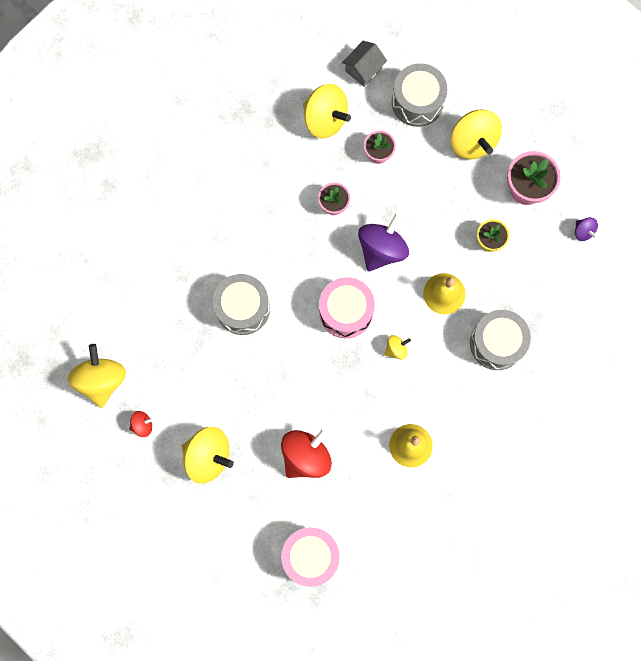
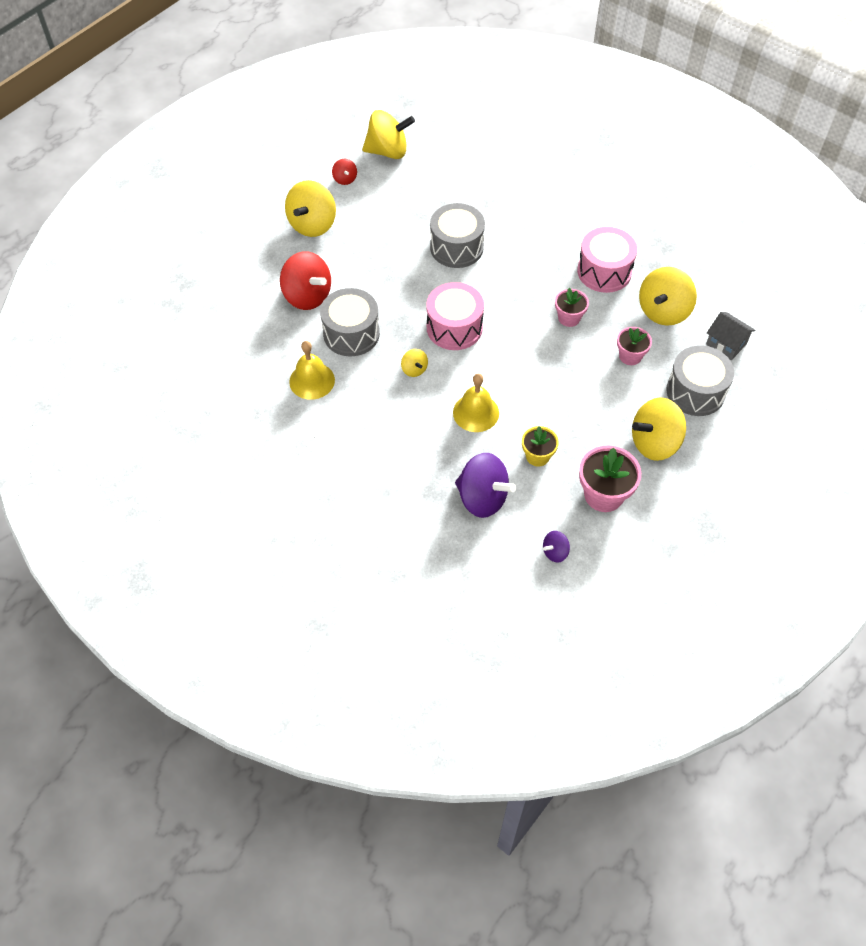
camera: 90 degrees right, 20 degrees down
(310, 556) = (209, 299): pink drum -> pink drum (604, 271)
(382, 249) = (523, 358): purple spinning top -> purple spinning top (482, 498)
(496, 343) = (420, 460): grey drum -> grey drum (351, 333)

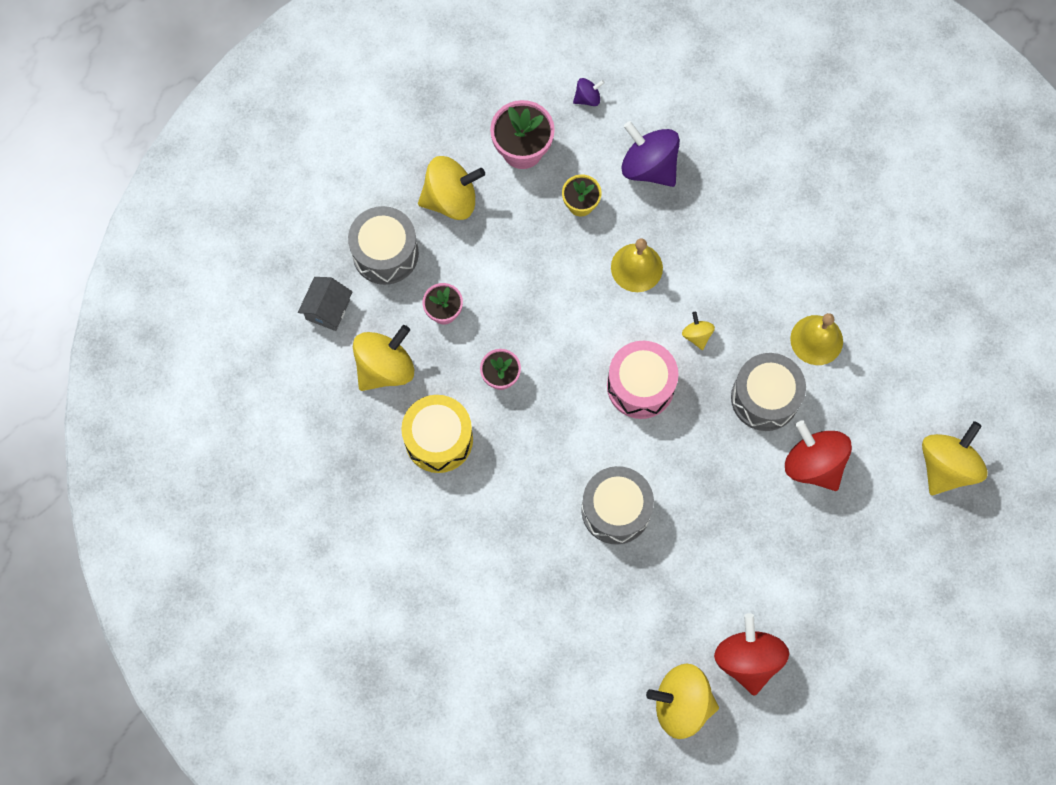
camera: 170 degrees left, 15 degrees up
(312, 224) = (798, 582): yellow spinning top -> yellow spinning top (946, 466)
(345, 179) = (747, 659): red spinning top -> red spinning top, size x2.08
(604, 271) = (439, 439): pink drum -> yellow drum
(726, 344) = (328, 309): grey house -> grey house turned 60 degrees clockwise

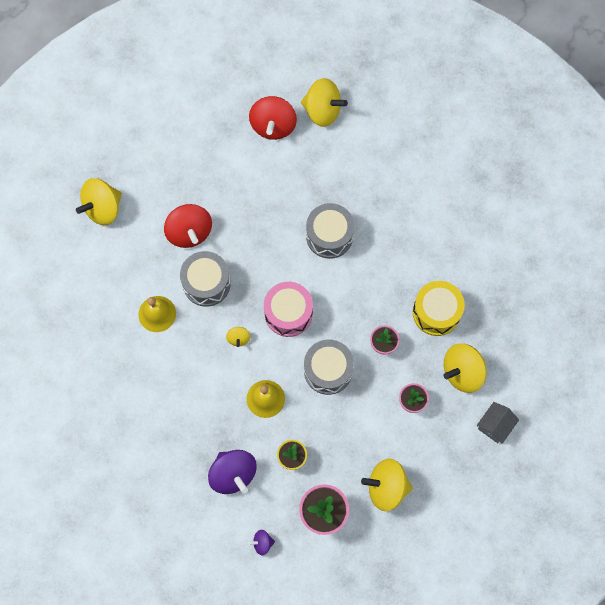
camera: 165 degrees left, 0 degrees up
(385, 253) = (444, 457): grey drum -> grey drum (328, 370)

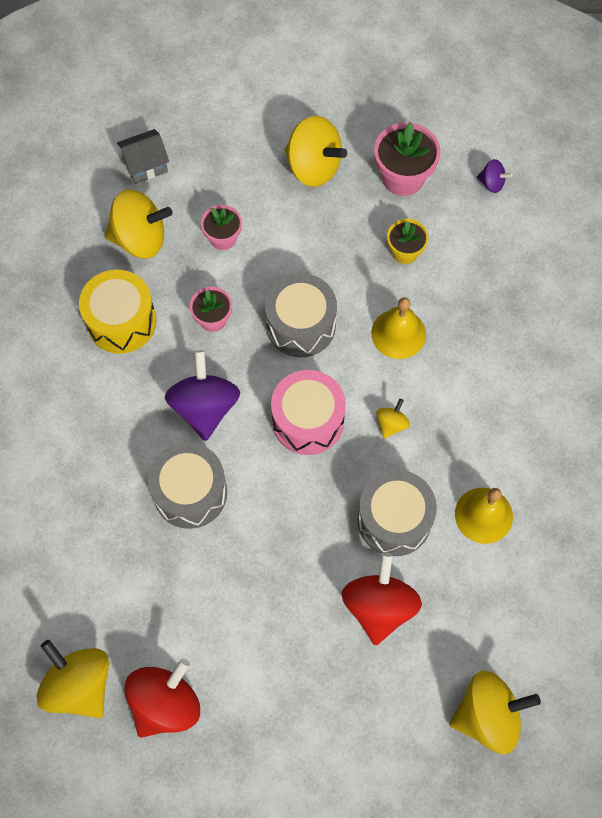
camera: 150 degrees left, 5 degrees down
(233, 474) = (487, 270): purple spinning top -> purple spinning top (205, 407)

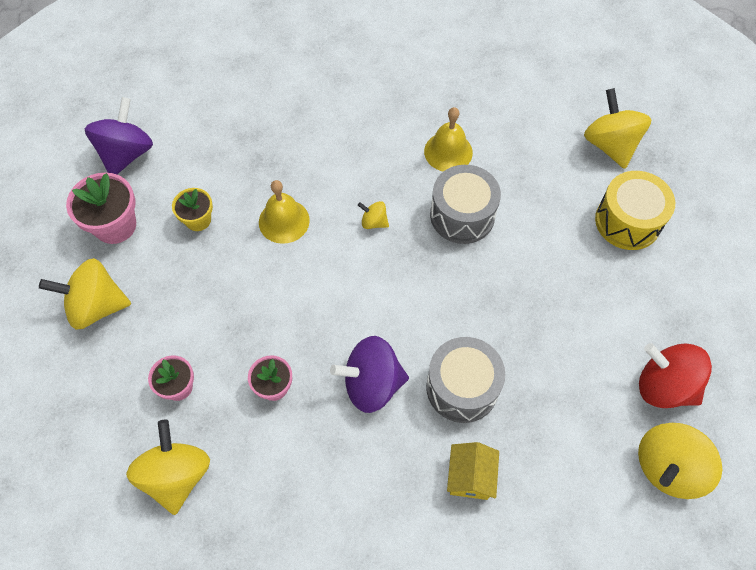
camera: 95 degrees left, 5 degrees down
(100, 488) = (470, 476): none -> yellow house
(121, 321) = (279, 482): yellow drum -> yellow drum (627, 221)
(145, 165) = (80, 482): grey house -> none
(300, 325) = (278, 304): grey drum -> none
(308, 421) = (377, 290): pink drum -> none
(313, 167) = (96, 306): yellow spinning top -> yellow spinning top turned 120 degrees counterclockwise
(379, 606) = (540, 222): red spinning top -> none
(492, 183) = (127, 154): purple spinning top -> purple spinning top, size x2.08

